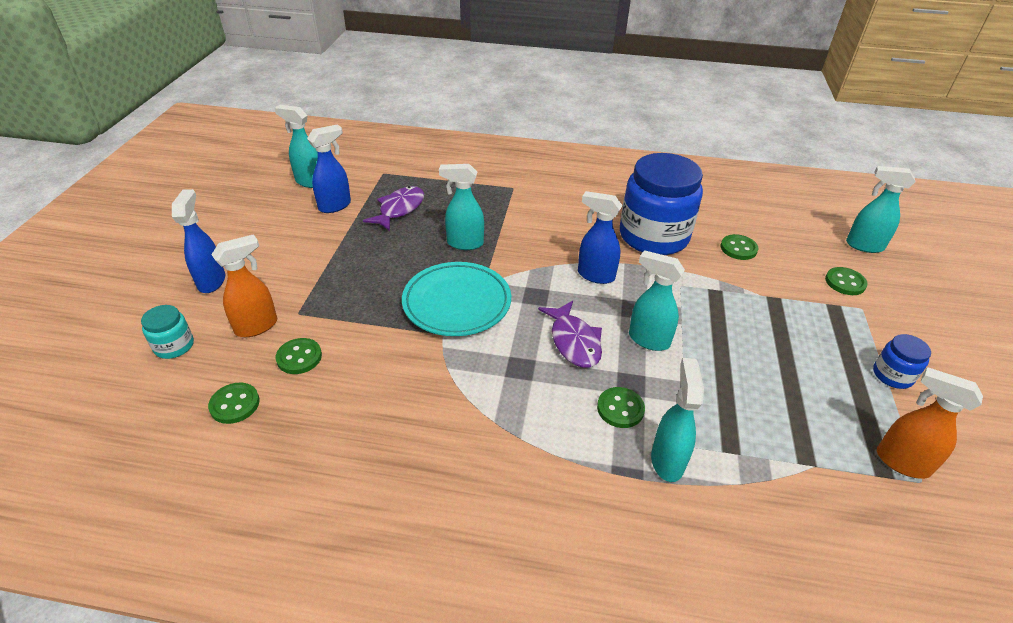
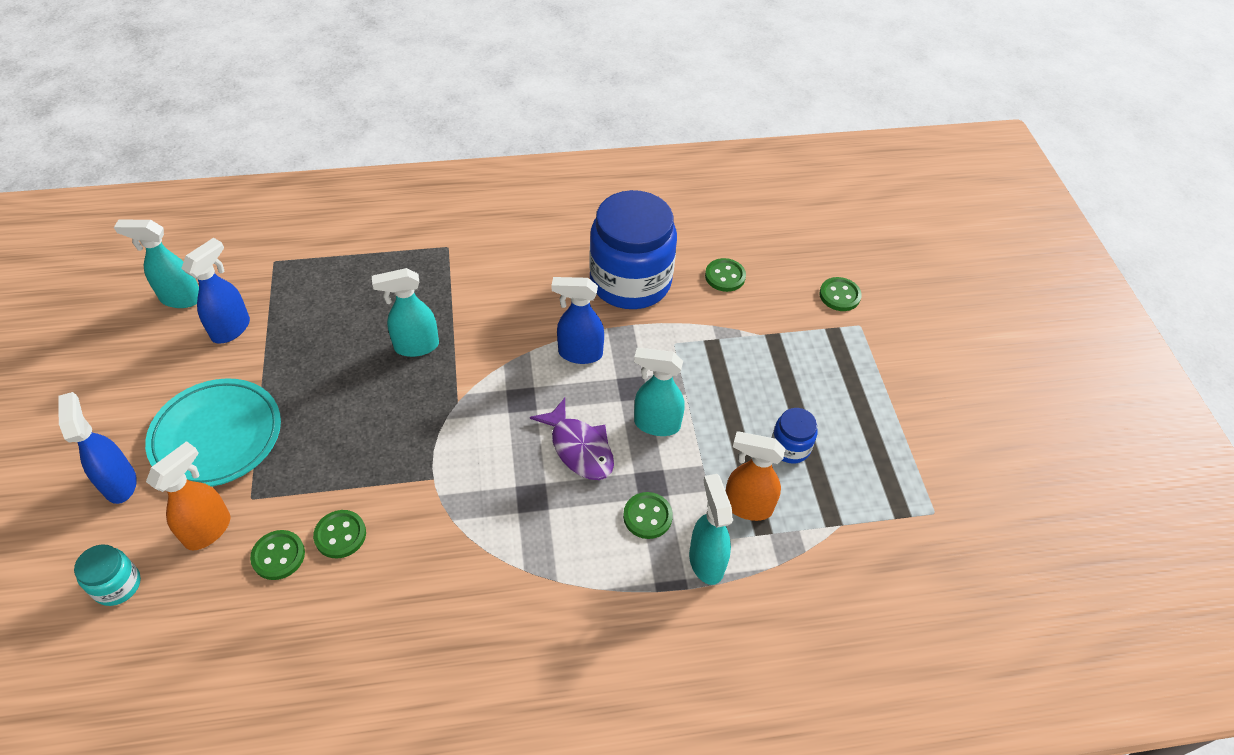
camera: 20 degrees left, 10 degrees up
(235, 404) = (229, 636): green button -> green button (340, 535)
(399, 209) = (317, 314): purple fish -> none
(457, 303) = (435, 433): turquoise plate -> turquoise plate (217, 436)
(863, 246) = (852, 240): turquoise spray bottle -> none
(892, 375) = (897, 401): blue jar -> blue jar (790, 447)
(901, 462) = (915, 497): orange spray bottle -> orange spray bottle (747, 506)

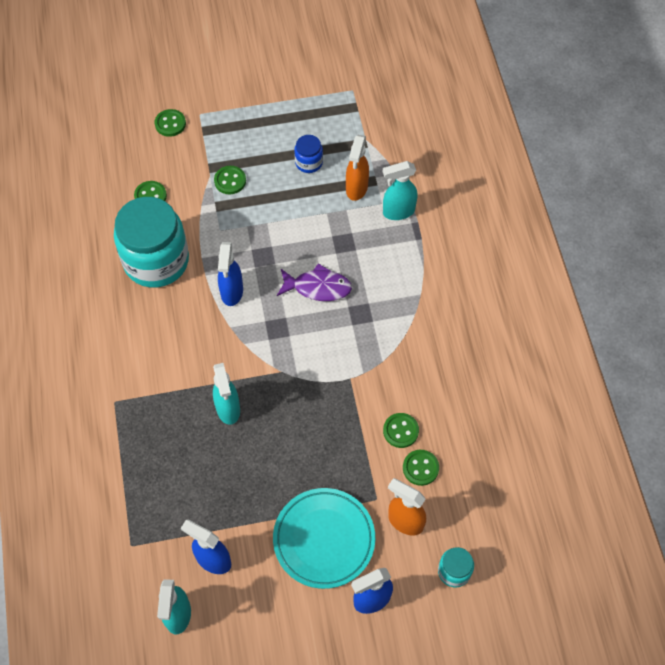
camera: 90 degrees left, 10 degrees up
(579, 448) = (318, 287): purple fish -> purple fish turned 45 degrees clockwise
(630, 281) = (156, 261): blue jar -> turquoise jar
(647, 516) = (369, 244): green button -> green button (230, 181)
(656, 424) = (294, 241): turquoise spray bottle -> none

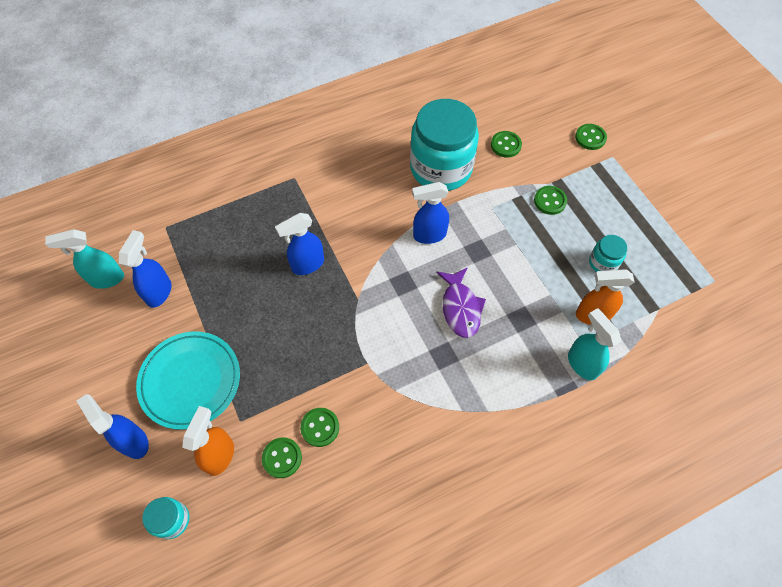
camera: 75 degrees right, 0 degrees up
(228, 409) = (307, 265): turquoise spray bottle -> blue spray bottle
(309, 162) = (603, 262): blue jar -> turquoise jar

